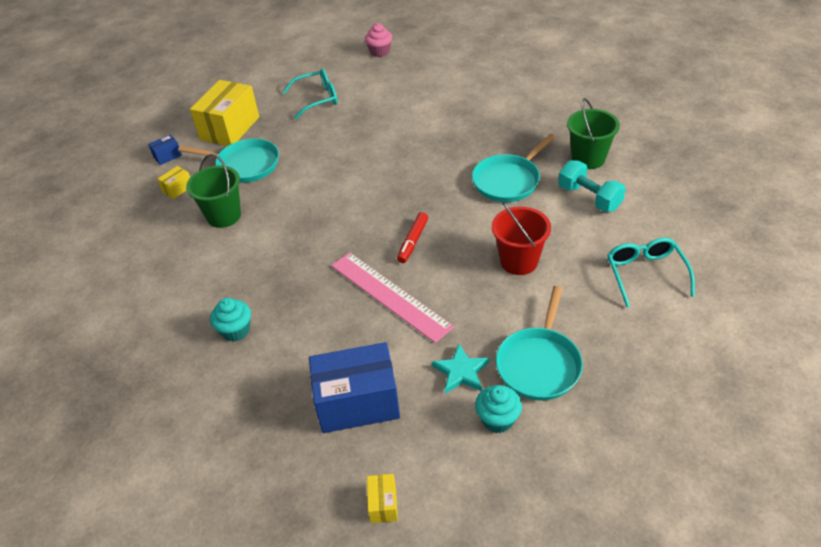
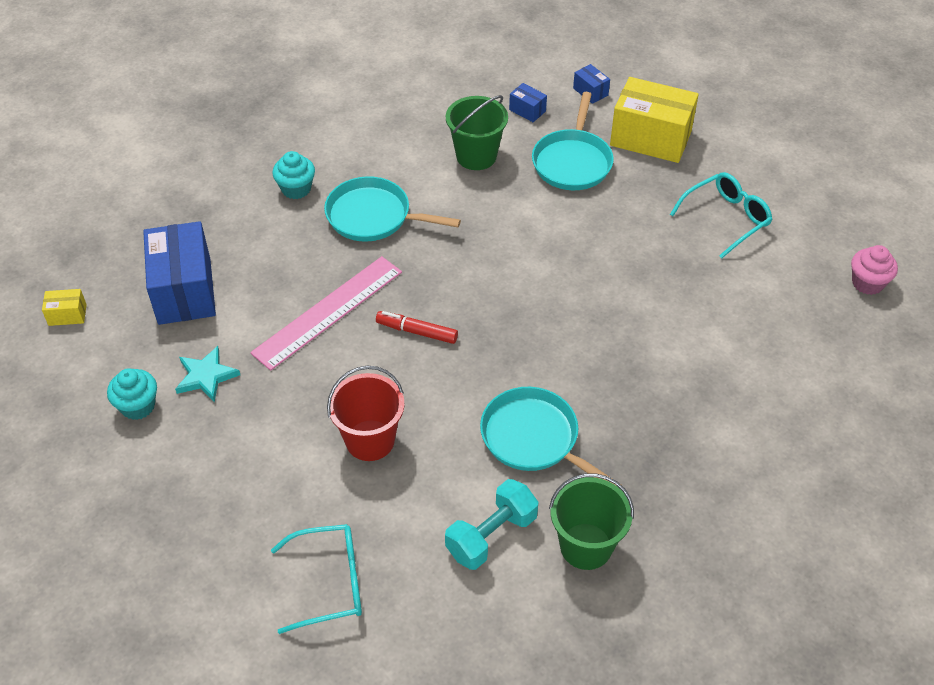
camera: 85 degrees right, 5 degrees up
(178, 189) = (527, 110): yellow box -> blue box
(317, 99) = (726, 218): turquoise glasses -> turquoise glasses turned 105 degrees counterclockwise
(539, 364) = (203, 449): turquoise pan -> turquoise pan (373, 216)

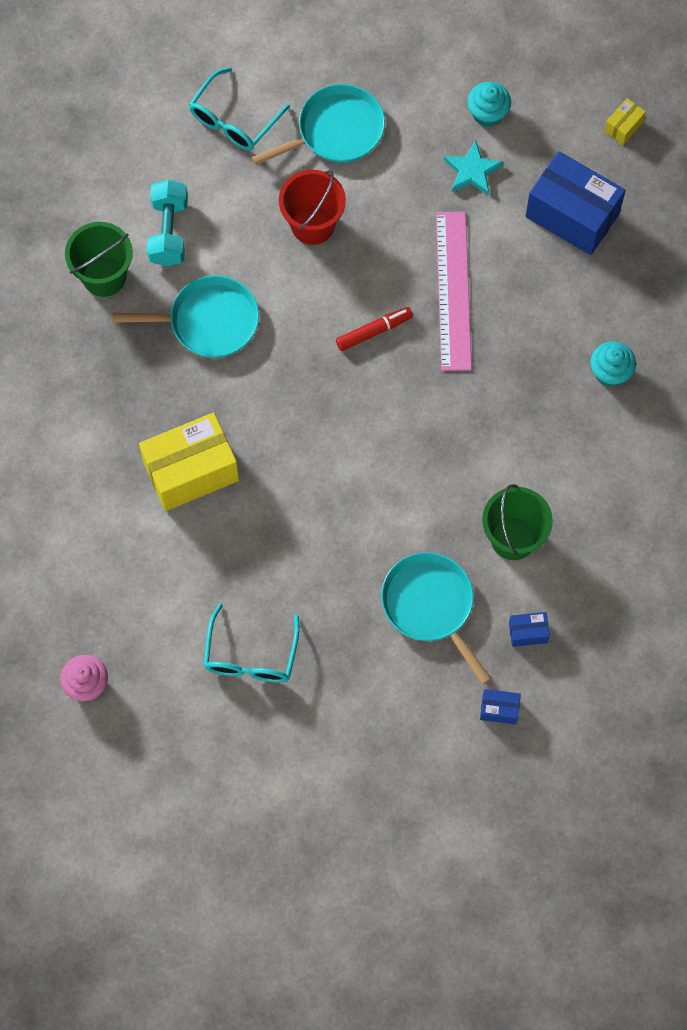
camera: 135 degrees right, 20 degrees up
(373, 216) = (521, 401): turquoise pan -> turquoise pan (336, 131)
(650, 138) = (393, 697): yellow box -> yellow box (191, 471)

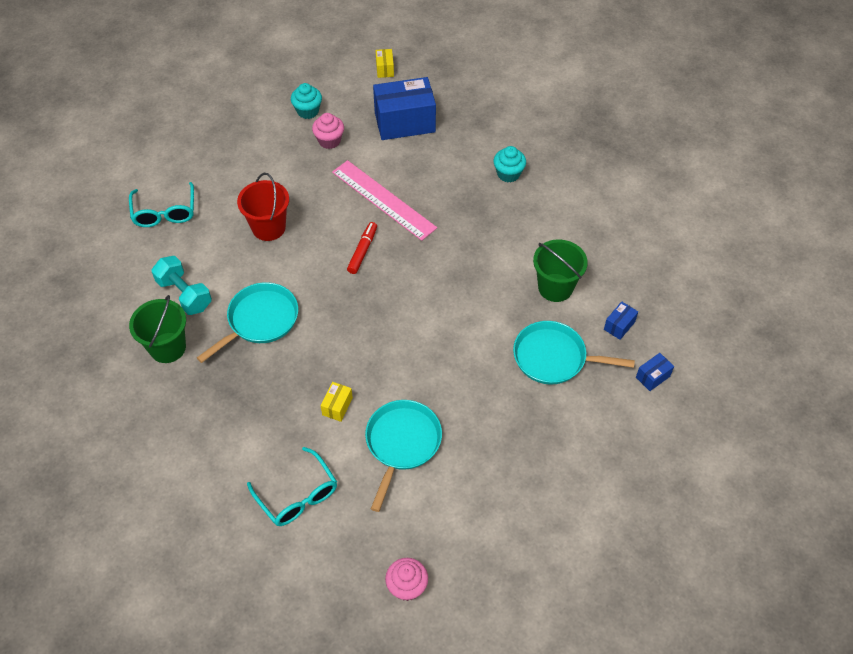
camera: 45 degrees left, 15 degrees down
(191, 471) = (337, 406): yellow box -> yellow box, size x0.44
(250, 656) = (487, 475): turquoise glasses -> turquoise glasses (298, 496)
(336, 131) = (232, 176): turquoise pan -> turquoise pan (402, 443)
(472, 171) = (329, 141): turquoise star -> pink cupcake

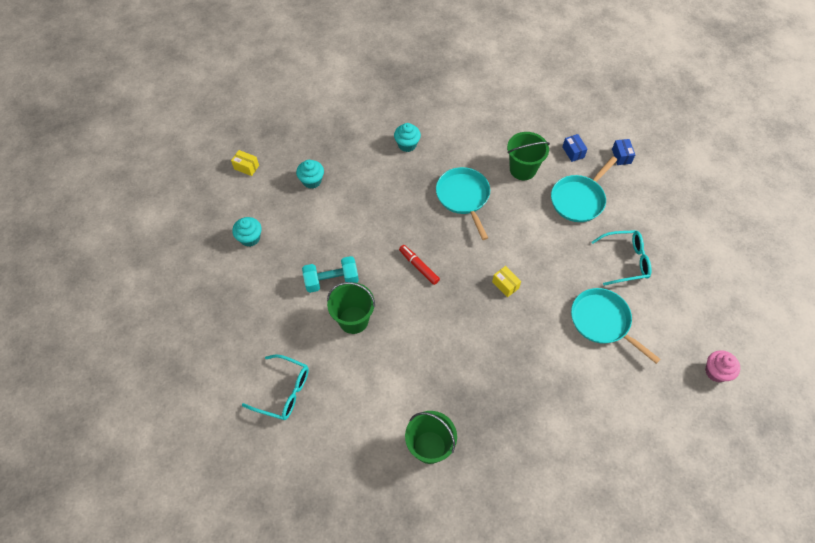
camera: 60 degrees left, 5 degrees up
(184, 294) = (382, 411): turquoise dumbbell -> turquoise dumbbell (331, 280)
(260, 320) = (442, 366): turquoise pan -> turquoise pan (463, 197)
(269, 228) = (353, 320): red bucket -> green bucket
(298, 496) = (614, 409): turquoise glasses -> turquoise glasses (625, 261)
(329, 141) = (293, 238): pink cupcake -> none
(337, 406) = (550, 348): yellow box -> yellow box (505, 285)
(383, 200) = (378, 230): pink ruler -> none
(405, 122) = (312, 181): blue box -> turquoise cupcake

